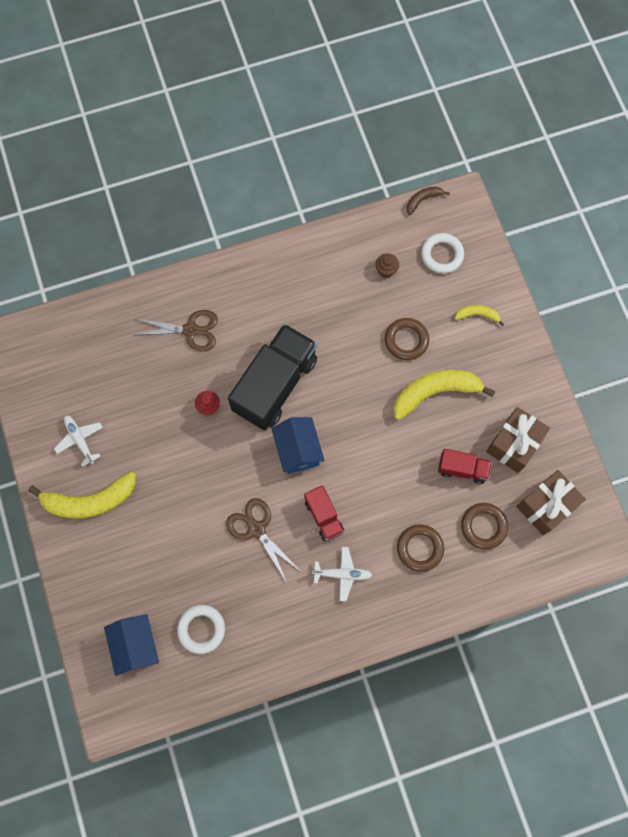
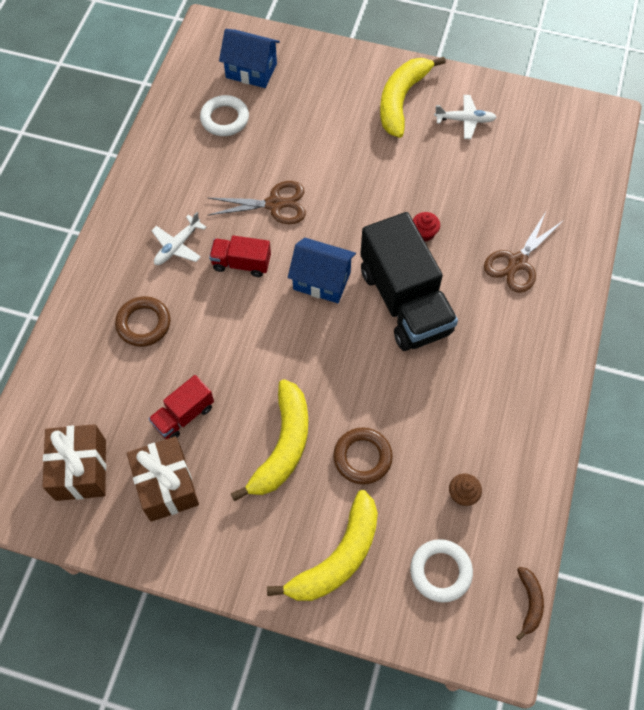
camera: 125 degrees right, 10 degrees down
(477, 315) = (337, 557): yellow banana -> yellow banana, size x2.03
(483, 526) = (113, 394): brown ring -> none

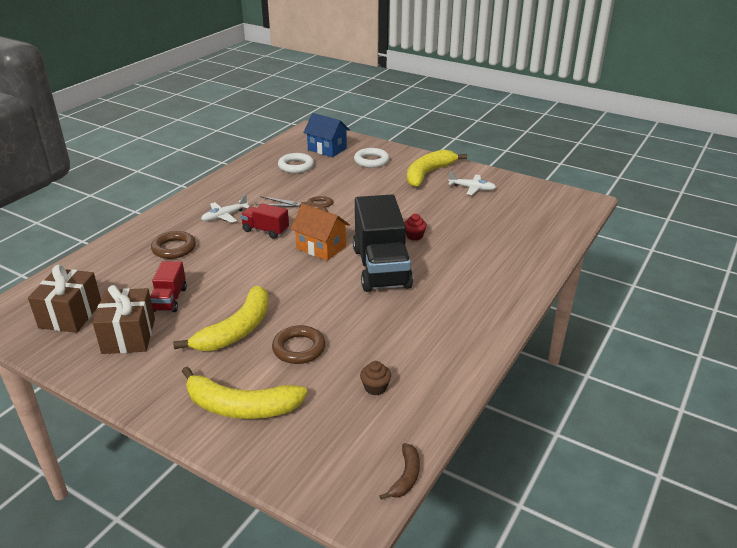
camera: 15 degrees right, 30 degrees down
(184, 415) = (170, 299): red truck -> red truck turned 60 degrees counterclockwise
(322, 281) = (321, 248): blue house -> orange house
(337, 557) = (241, 406): yellow banana -> yellow banana turned 45 degrees clockwise
(440, 571) = (329, 436): white ring -> white ring (371, 161)
(517, 262) = (484, 261): brown scissors -> none

